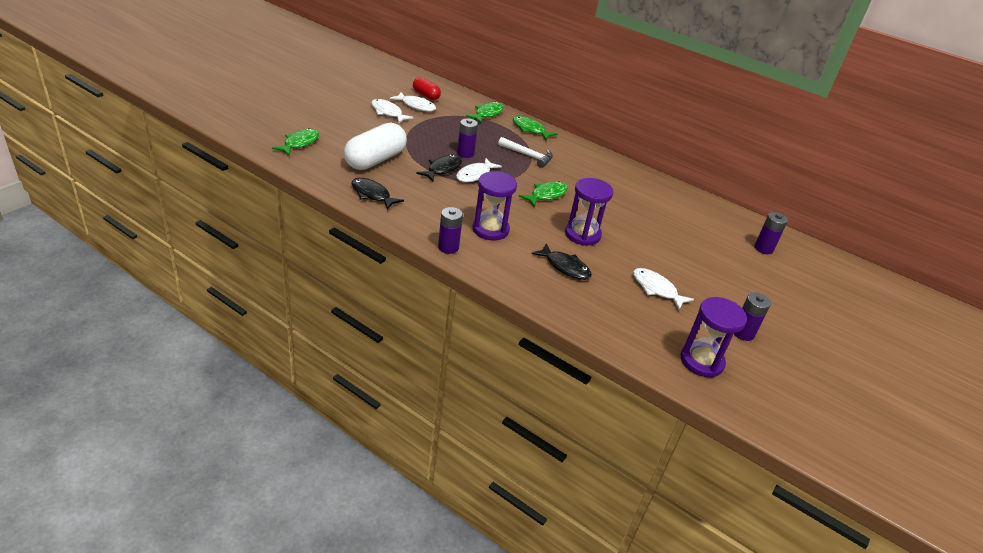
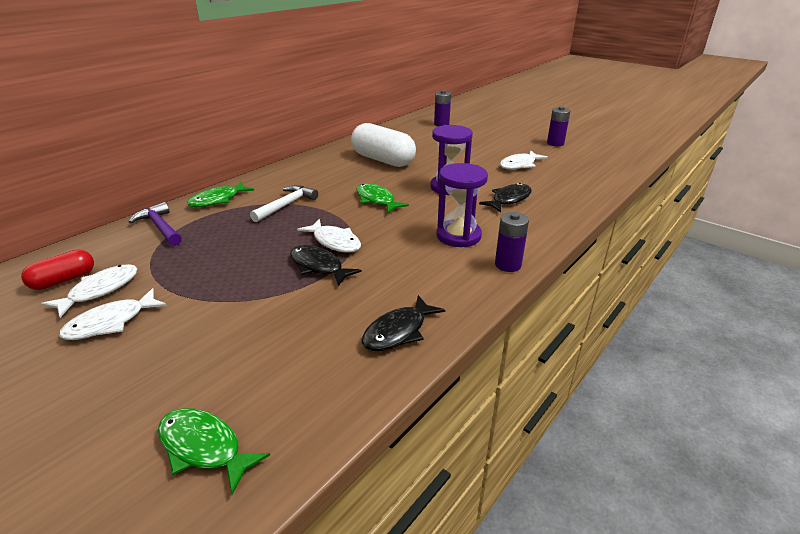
camera: 80 degrees left, 5 degrees down
(375, 160) = (287, 332): white capsule -> white capsule (383, 160)
(465, 153) = (275, 247): purple battery -> none
(487, 114) = (160, 227): green fish -> purple hammer
(701, 361) = (600, 159): purple hourglass -> none

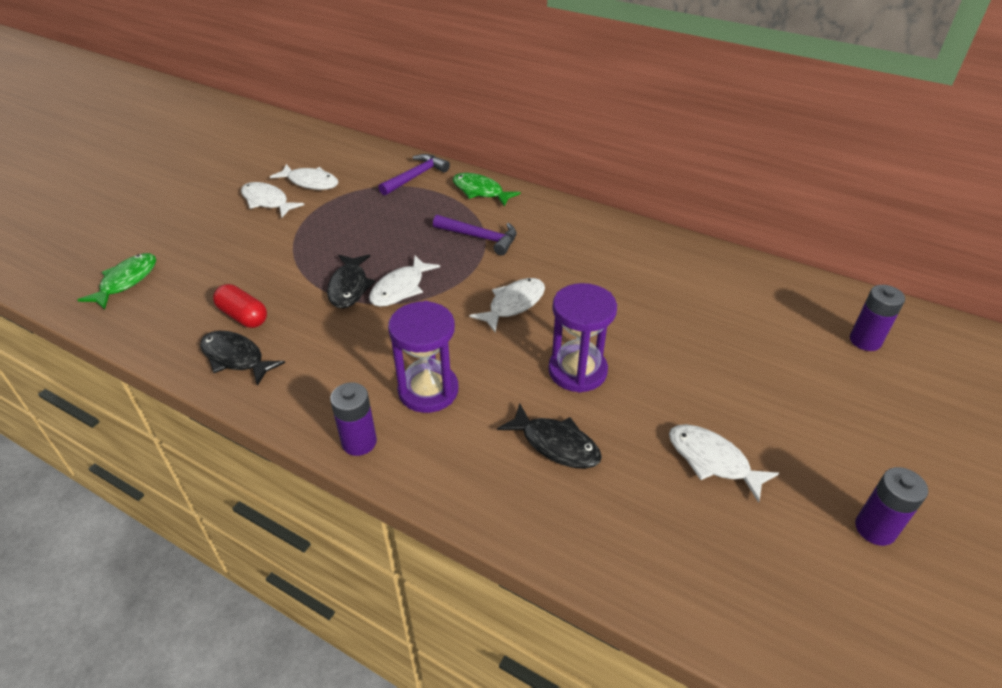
camera: 80 degrees right, 10 degrees up
(64, 280) = (325, 162): red capsule -> red capsule (243, 316)
(286, 205) = (480, 238): white hammer -> purple hammer
(319, 266) = (349, 287): black fish -> black fish turned 150 degrees clockwise
(376, 200) = (513, 304): green fish -> white fish
(383, 160) = (650, 291): white capsule -> none

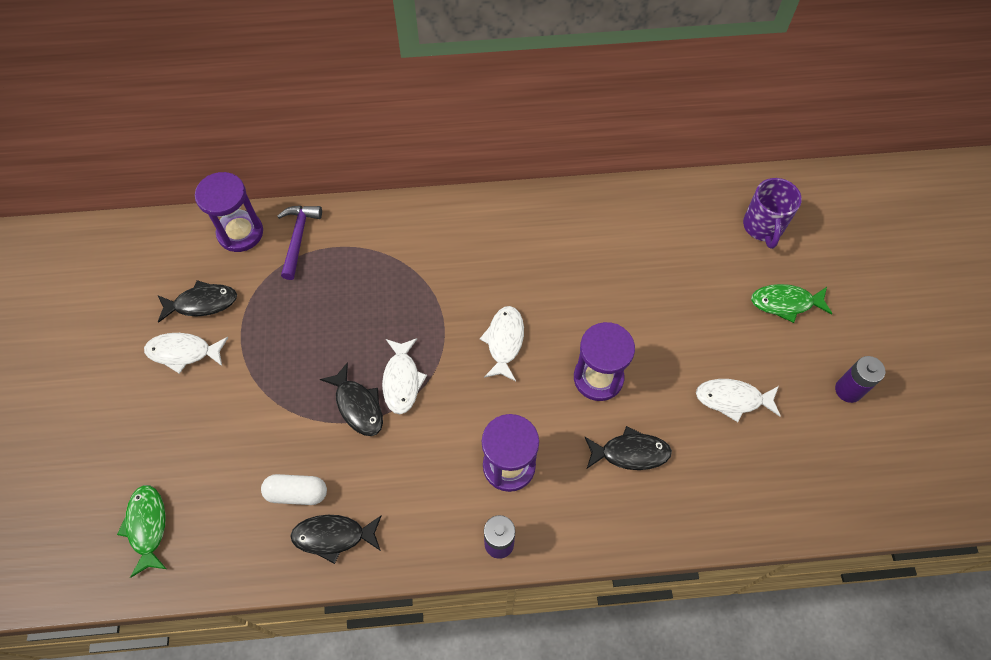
camera: 35 degrees left, 20 degrees up
(243, 316) = (297, 493): red capsule -> white capsule
(310, 182) = (202, 303): white fish -> black fish
(379, 158) = (240, 233): none -> purple hourglass
(480, 191) = (374, 225): green fish -> green fish (785, 303)
(480, 238) = (420, 283): purple hammer -> none
(865, 341) = (763, 227): purple battery -> purple mug

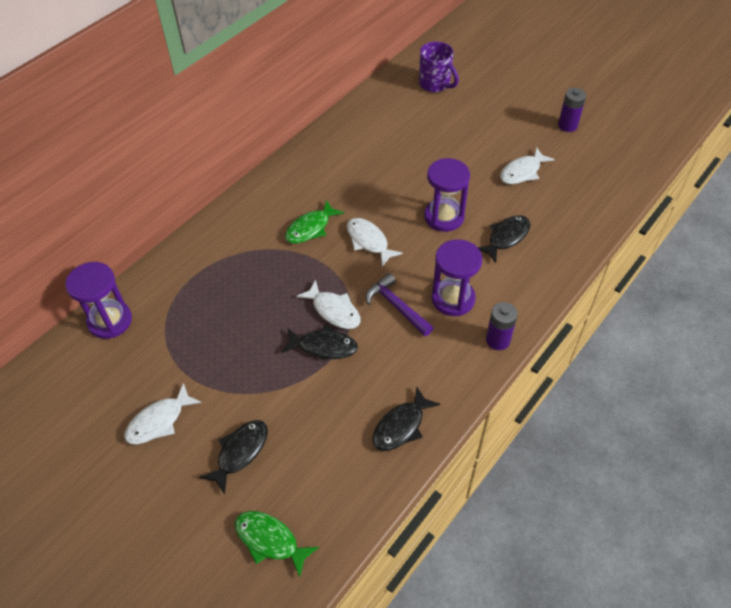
camera: 45 degrees left, 10 degrees down
(202, 303) = (134, 382): black fish -> black fish (240, 452)
(297, 493) = (347, 426): white capsule -> none
(298, 238) = (159, 291): purple hammer -> purple hammer (396, 306)
(785, 303) = (490, 110): green fish -> green fish (310, 228)

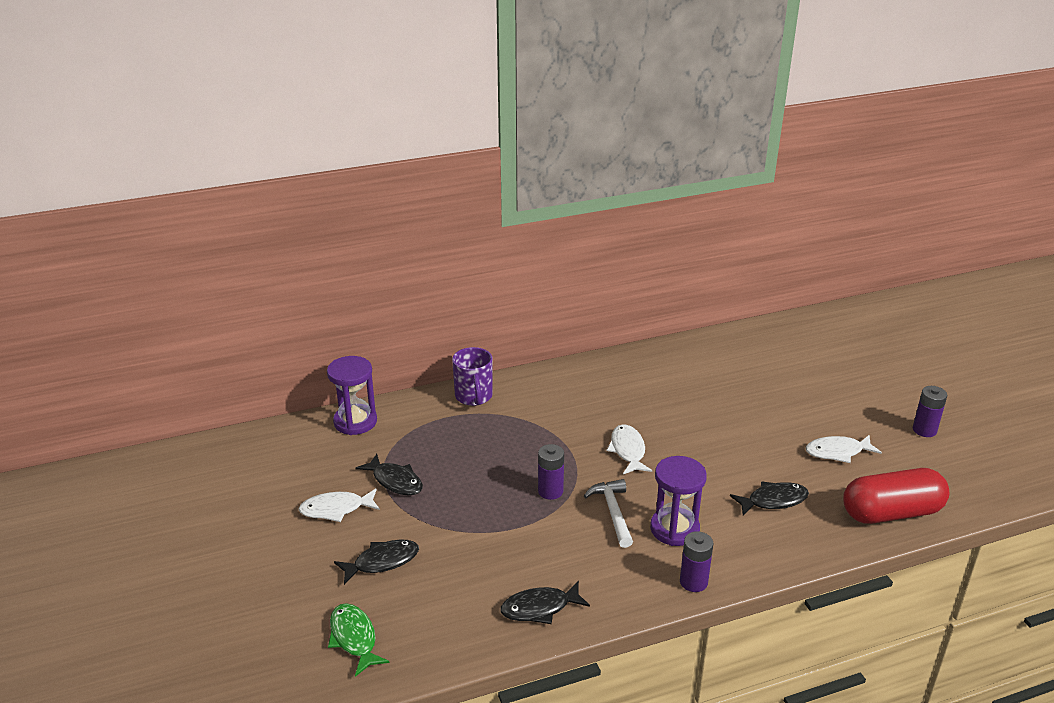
camera: 30 degrees right, 20 degrees down
(310, 228) = (580, 419): green fish -> none
(324, 346) = (518, 515): black fish -> black fish (395, 481)
(334, 310) = (550, 491): white fish -> purple battery
(396, 306) = (613, 512): purple hammer -> white hammer
(435, 84) = (800, 347): purple mug -> purple mug (474, 397)
(444, 217) = (720, 459): purple hourglass -> none
(591, 210) = (891, 513): none -> red capsule

